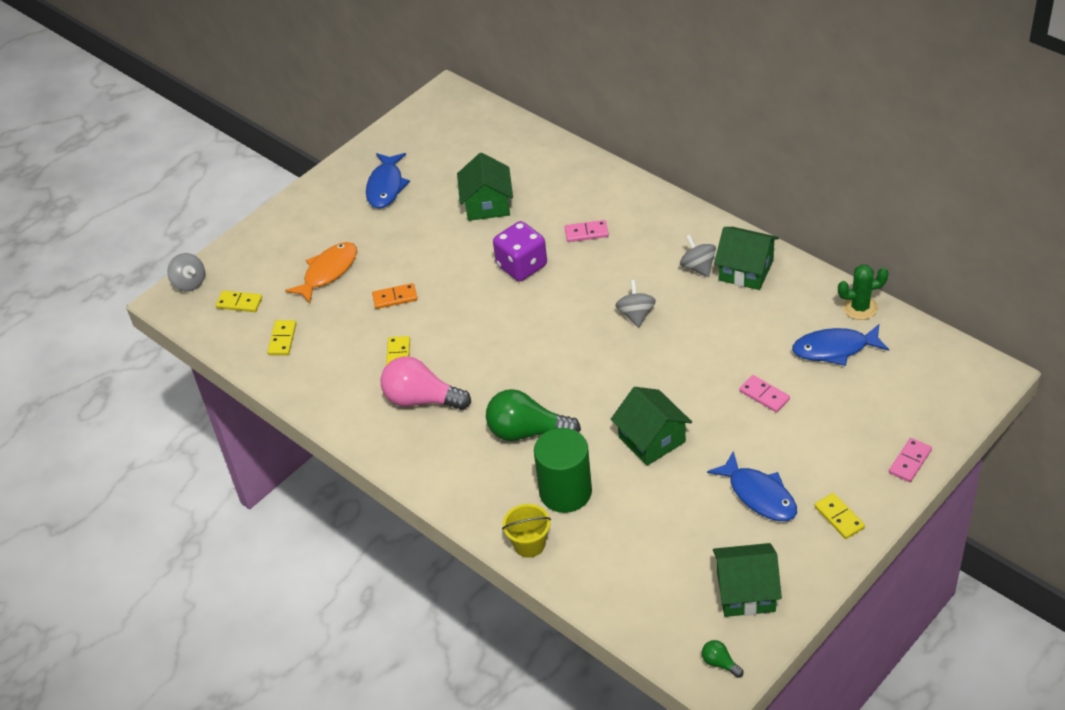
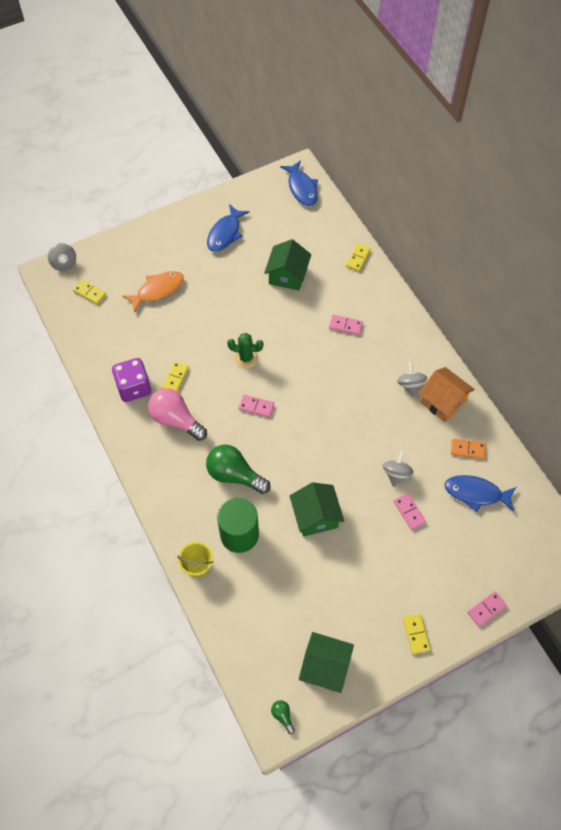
camera: 15 degrees right, 15 degrees up
(282, 339) = (105, 333): yellow domino -> yellow domino (358, 258)
(395, 298) = (193, 329): orange domino -> orange domino (467, 449)
(517, 351) = (256, 406): none -> pink domino
(522, 266) = (289, 336): purple dice -> purple dice (134, 387)
(636, 315) = (350, 408): grey spinning top -> grey spinning top (396, 474)
(746, 270) = (443, 401): green house -> orange house
(759, 495) = (369, 592): blue fish -> blue fish (302, 188)
(860, 308) = (510, 466): green cactus -> green cactus (246, 358)

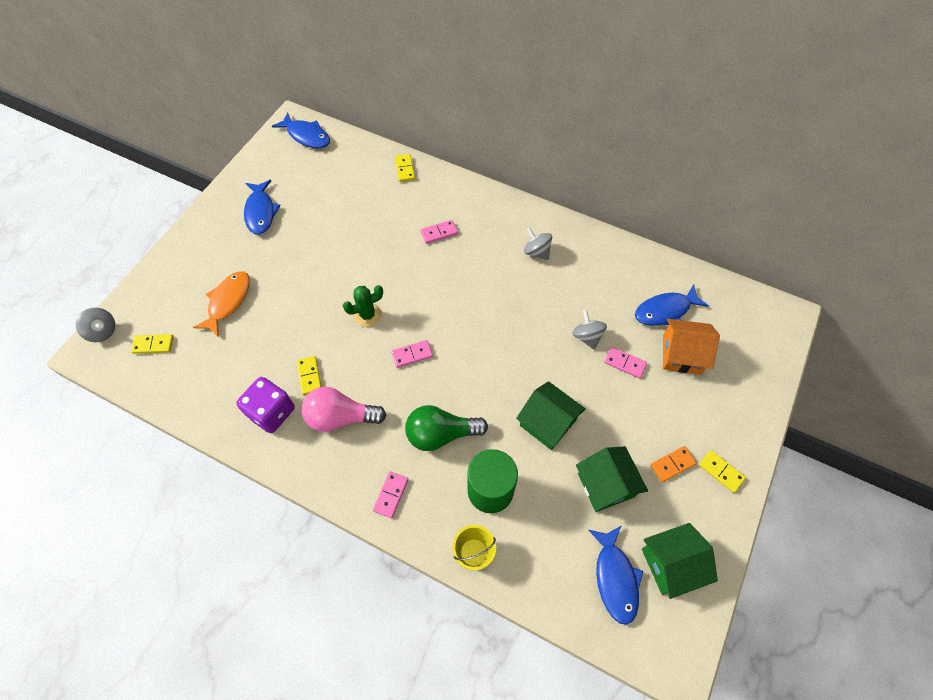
camera: 35 degrees left, 0 degrees up
(278, 648) = (615, 578): none -> blue fish
(283, 716) = (673, 646): green light bulb -> none
(287, 275) = (351, 218): green house -> green house (606, 485)
(443, 401) = (575, 249): orange house -> orange house (681, 354)
(467, 449) = (628, 277): orange domino -> orange domino (672, 464)
(486, 609) = (757, 406): pink domino -> pink domino (391, 495)

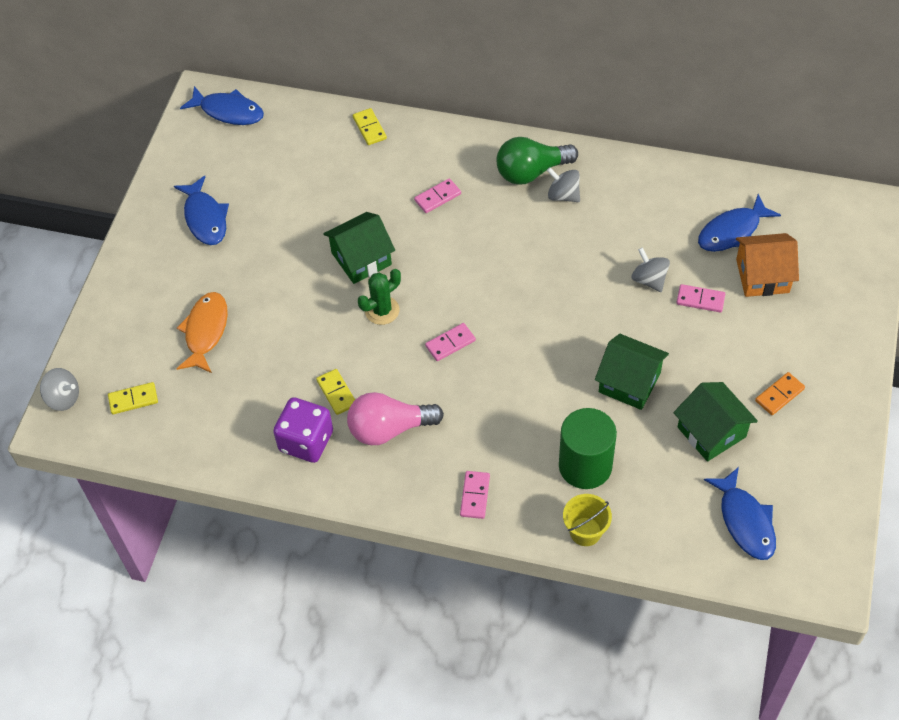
camera: 10 degrees left, 5 degrees down
(441, 434) = (511, 421): green light bulb -> green light bulb (531, 172)
(671, 564) = (801, 494): green house -> green house (361, 259)
(721, 472) = (834, 390): yellow domino -> none

